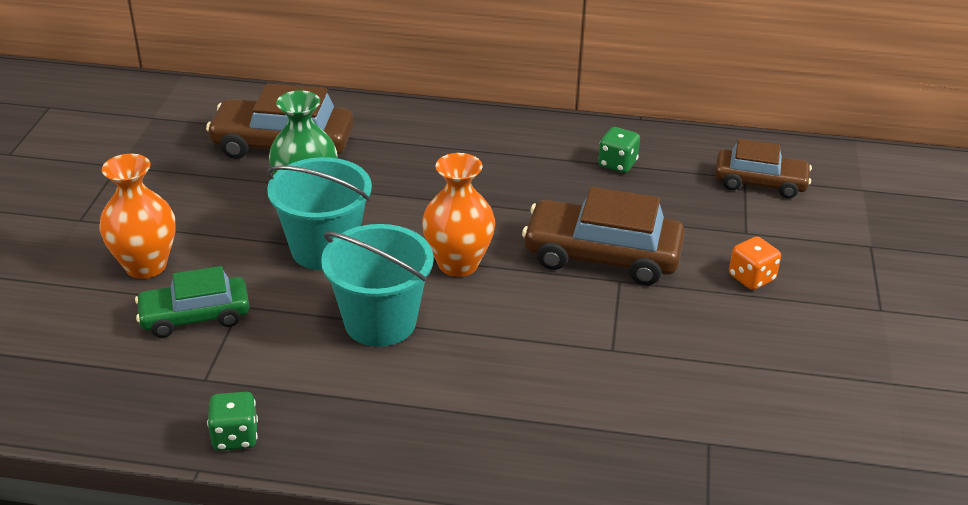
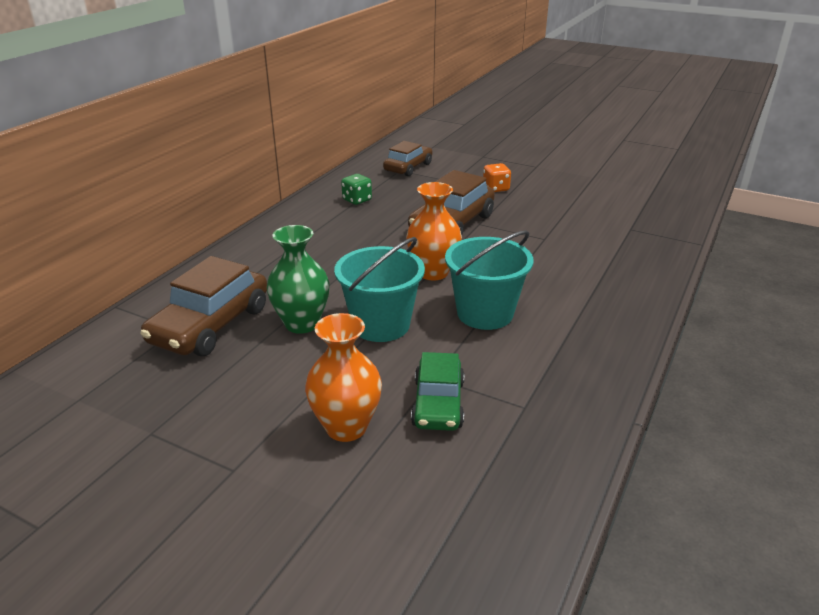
camera: 70 degrees left, 5 degrees down
(235, 437) = (598, 398): green dice -> none

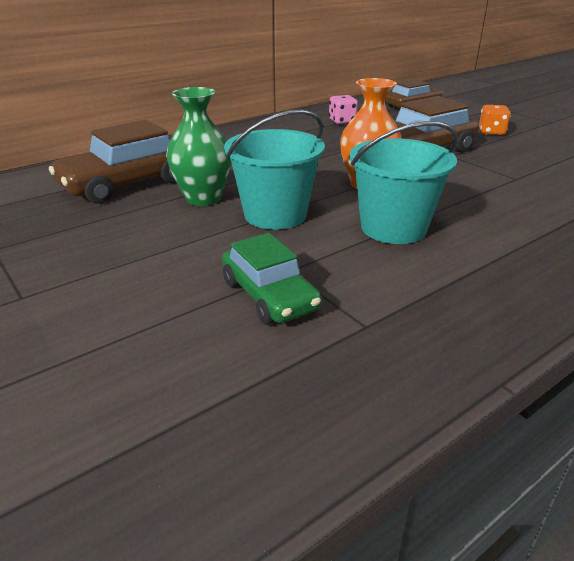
camera: 25 degrees right, 0 degrees up
(346, 427) = (157, 291): orange vase -> none
(357, 200) = (342, 121): green dice -> pink dice
(438, 403) = (269, 295): green car -> green car turned 60 degrees counterclockwise

